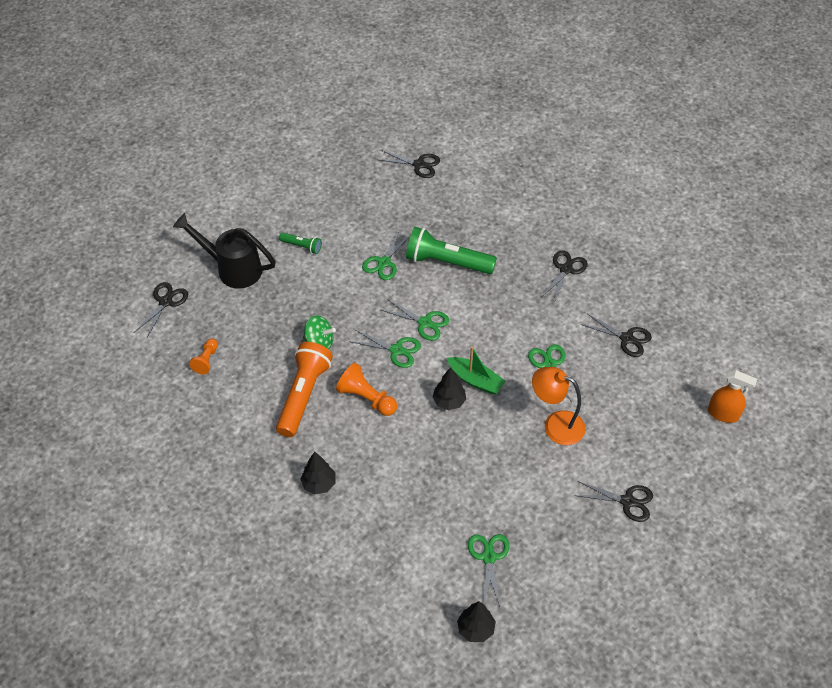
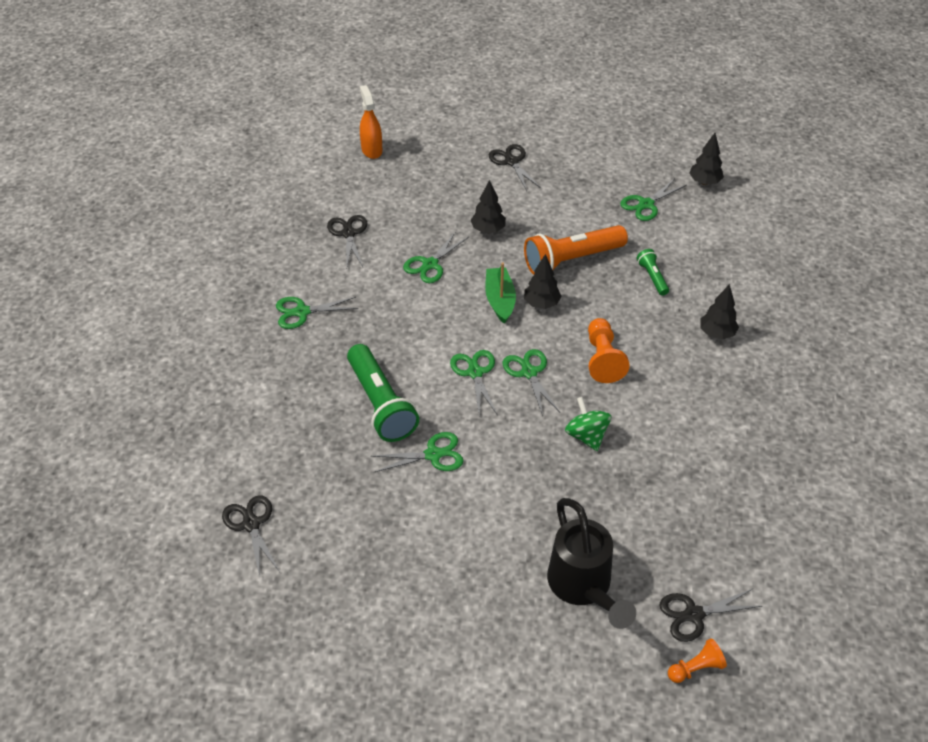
camera: 130 degrees left, 5 degrees down
(206, 360) = (711, 511): orange pawn -> orange pawn (696, 668)
(302, 246) = (485, 545): green flashlight -> green flashlight (652, 277)
(303, 395) = (653, 405): orange flashlight -> orange flashlight (571, 260)
(555, 425) = (488, 230): orange lamp -> black tree
(565, 269) = (302, 312): black scissors -> green scissors

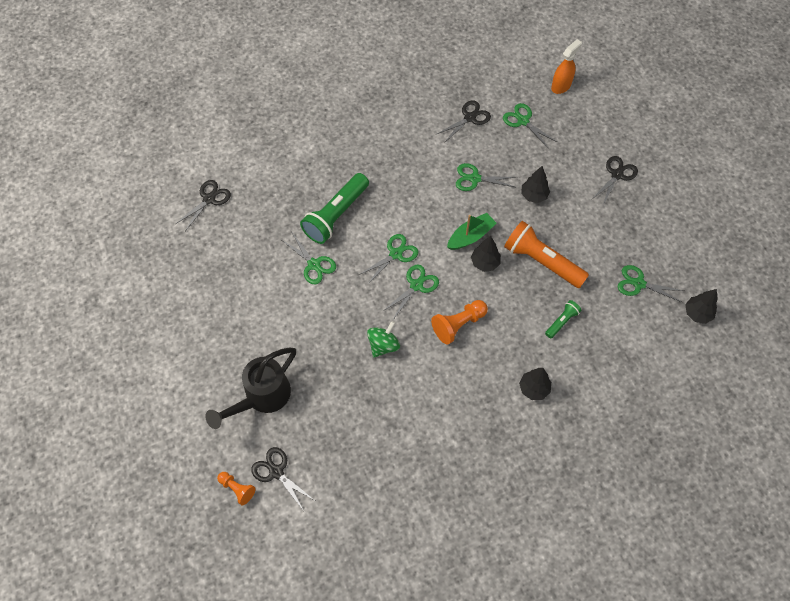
camera: 60 degrees right, 15 degrees up
(302, 312) = (383, 132): green scissors -> green scissors (523, 121)

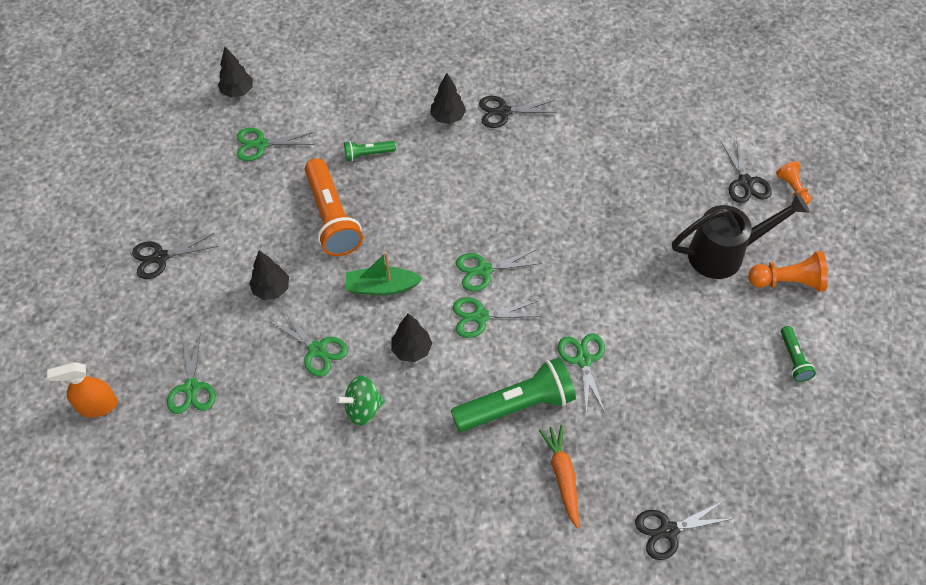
camera: 145 degrees left, 5 degrees down
(179, 344) = (793, 359): none -> green flashlight
(284, 193) = (562, 476): none -> orange carrot
(383, 345) = (564, 232): green spinning top -> green spinning top (363, 408)
(458, 325) = (472, 208): orange pawn -> orange pawn (788, 281)
(470, 118) = (249, 434): black scissors -> black scissors (503, 112)
(485, 263) = (392, 250): black tree -> black tree (411, 350)
(638, 284) = (261, 144): green scissors -> green scissors turned 120 degrees clockwise

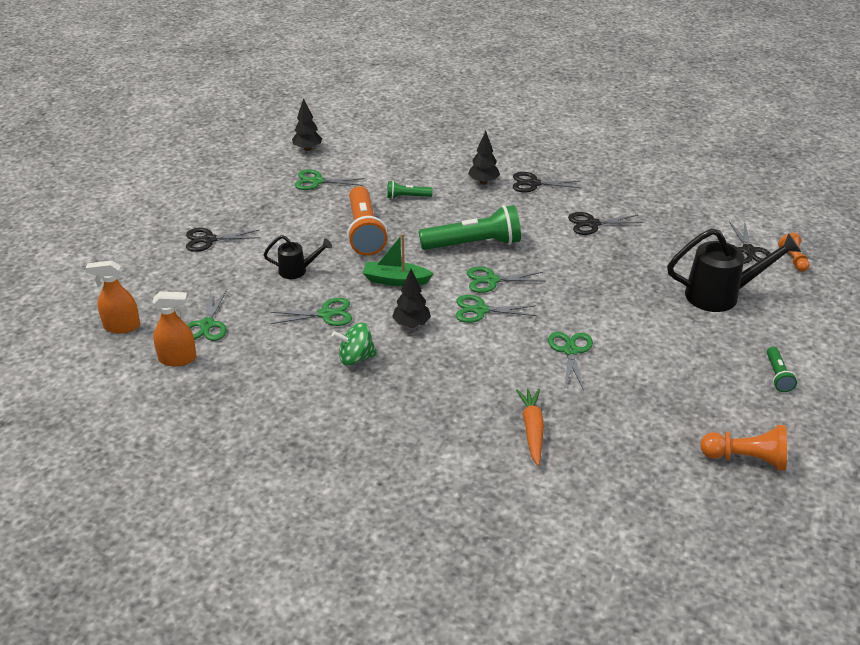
camera: 10 degrees right, 20 degrees down
(172, 443) = (178, 359): none -> orange spray bottle
(271, 289) = (298, 270): black tree -> black watering can
(317, 350) = (326, 314): green scissors -> green scissors turned 60 degrees counterclockwise
(517, 405) = (500, 374): green flashlight -> green flashlight (474, 244)
(668, 530) = (629, 484): black scissors -> black scissors (592, 224)
(788, 281) = (779, 321): orange pawn -> orange pawn (746, 459)

